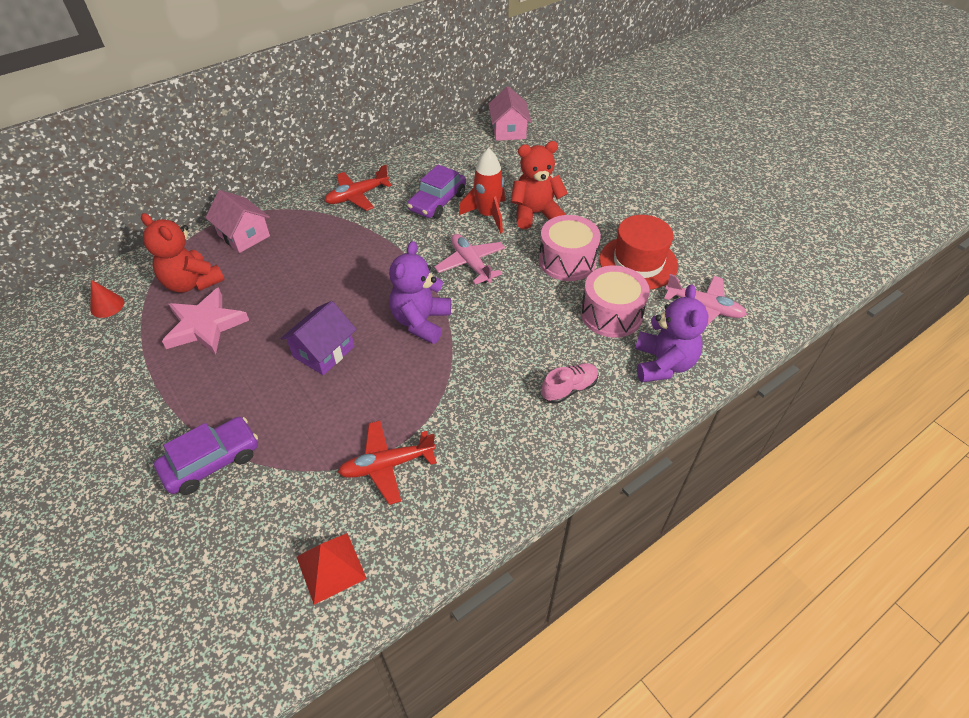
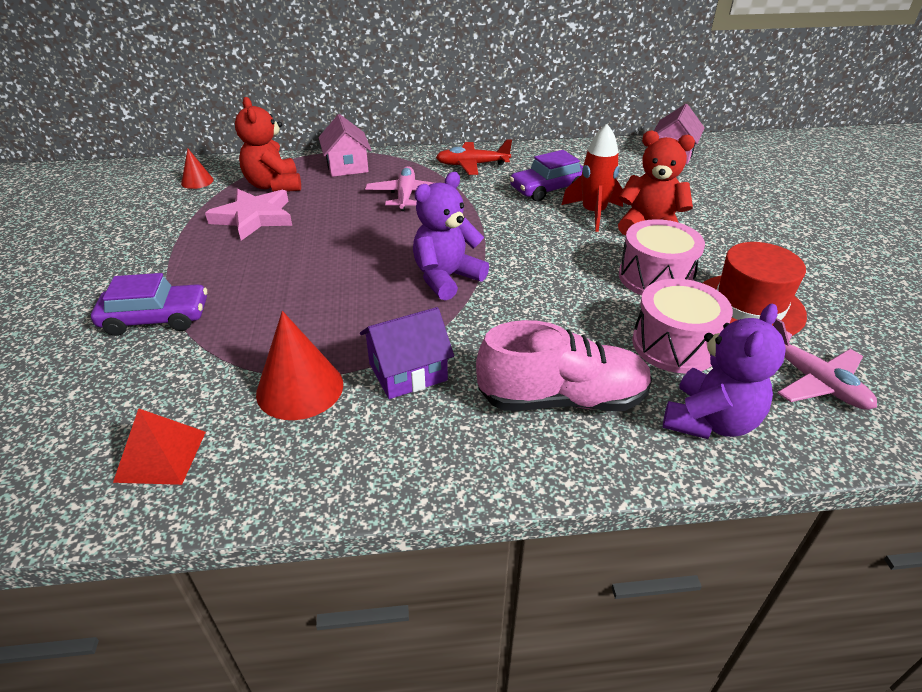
camera: 30 degrees right, 10 degrees down
(323, 351) = (332, 270): purple house -> purple house (407, 372)
(387, 465) = (300, 388): red plane -> red cone
(471, 264) = (540, 247): pink plane -> pink plane (405, 195)
(569, 389) = (562, 399): pink shoe -> pink shoe, size x1.91

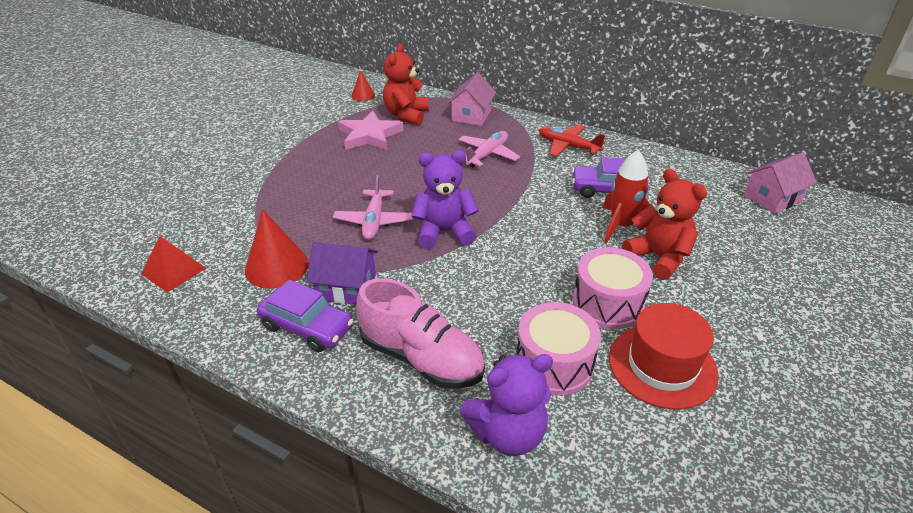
camera: 35 degrees right, 0 degrees up
(156, 318) = (250, 185): purple car -> purple car (307, 326)
(815, 382) = (638, 455): pink plane -> pink plane (374, 221)

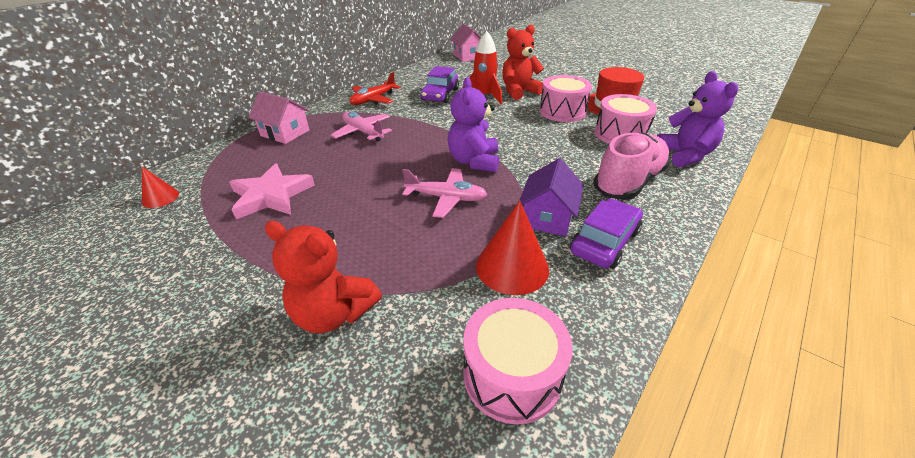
camera: 80 degrees left, 0 degrees up
(173, 271) = (512, 374): red pyramid -> pink drum
(406, 115) = (247, 169): red teddy bear -> red teddy bear (333, 313)

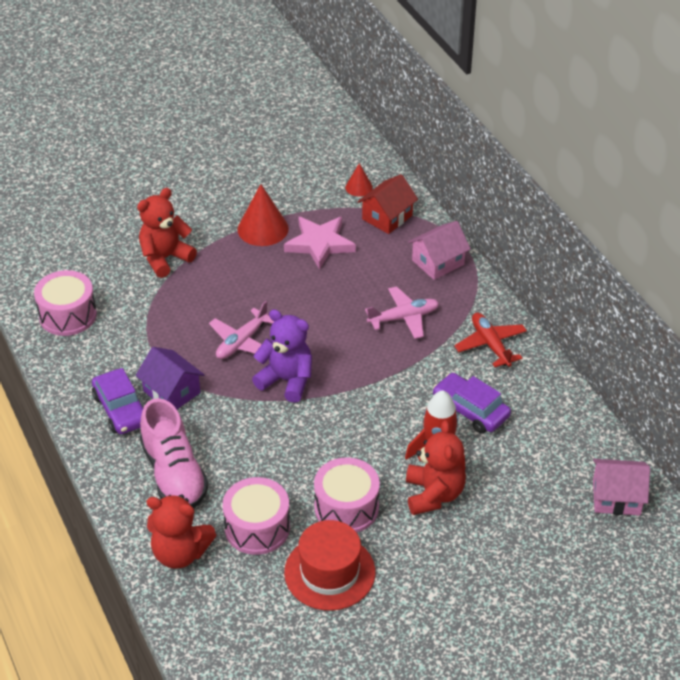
camera: 115 degrees right, 5 degrees up
(219, 169) = (387, 217): none -> red house
(512, 267) = (138, 348): red cone -> red cone (263, 229)
(684, 155) = (180, 553): purple teddy bear -> red teddy bear

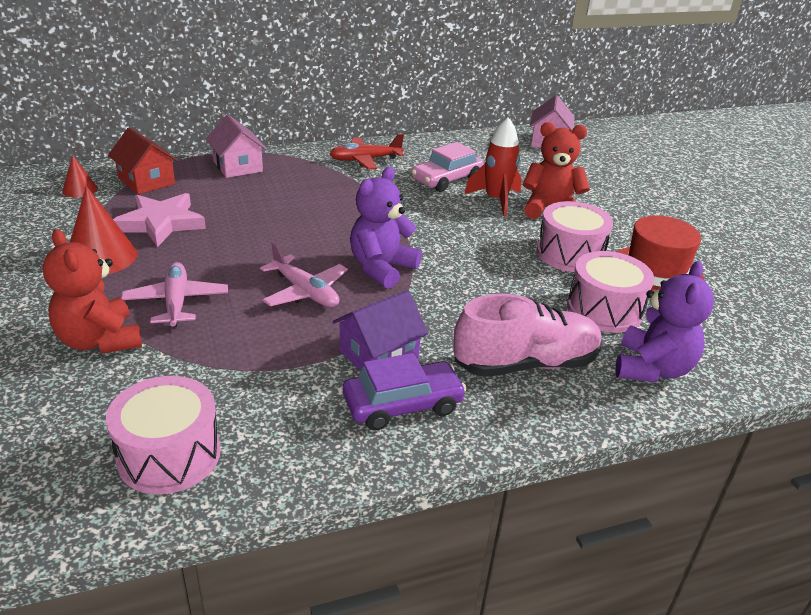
camera: 85 degrees left, 10 degrees down
(180, 553) = (652, 368): red teddy bear -> purple teddy bear
(403, 318) = (310, 193): pink plane -> pink plane (176, 302)
(470, 410) = (446, 179): purple car -> pink car

